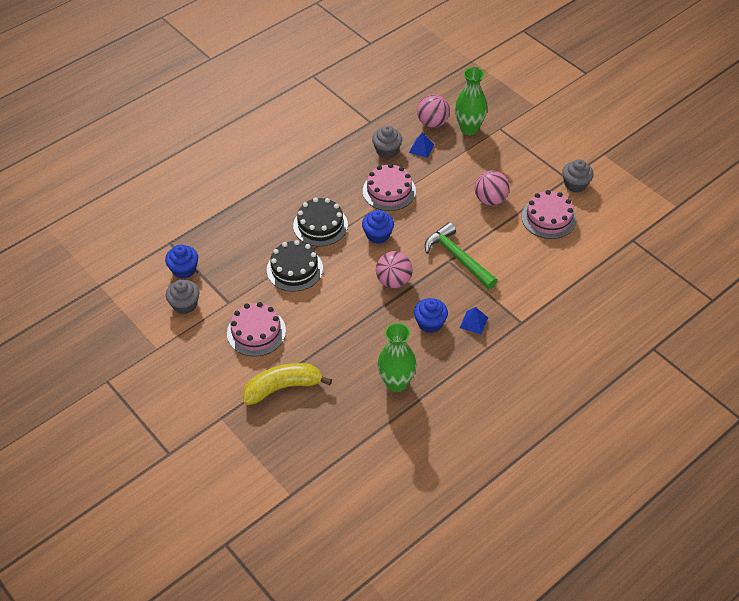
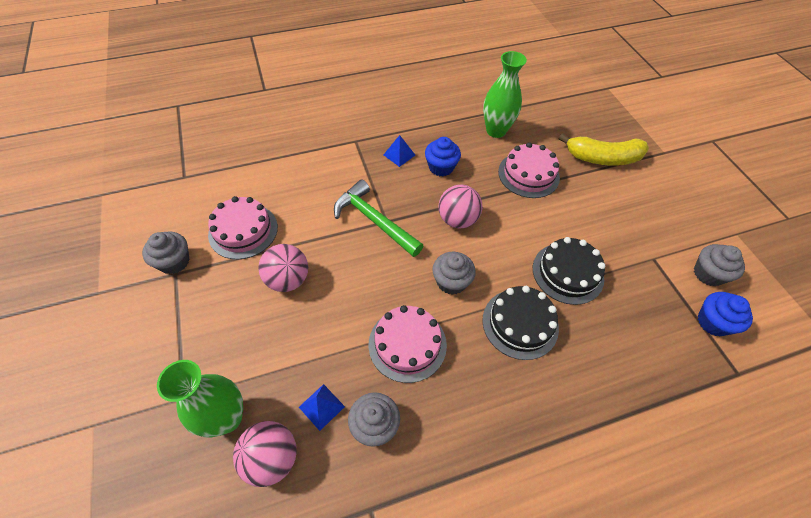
camera: 160 degrees left, 5 degrees up
(256, 332) = (623, 216): pink cake -> pink cake (528, 174)
(378, 235) = (451, 282): blue cupcake -> grey cupcake
(458, 258) = (374, 221): green hammer -> green hammer turned 150 degrees clockwise

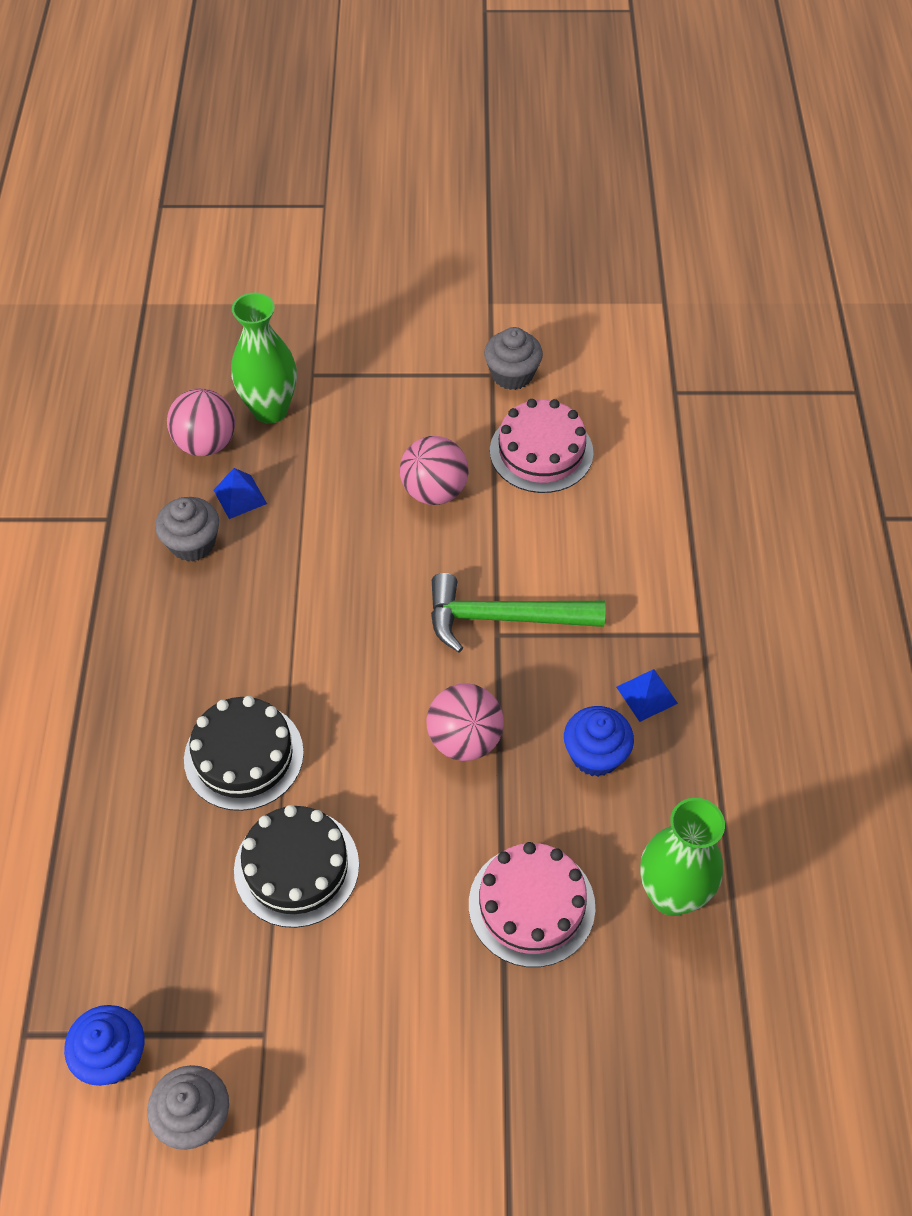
camera: 110 degrees right, 0 degrees up
(374, 221) = (504, 618): green hammer -> green hammer turned 150 degrees counterclockwise
(407, 344) = (277, 604): pink cake -> none
(451, 282) = (350, 689): grey cupcake -> none
(602, 158) = (532, 1084): yellow banana -> none

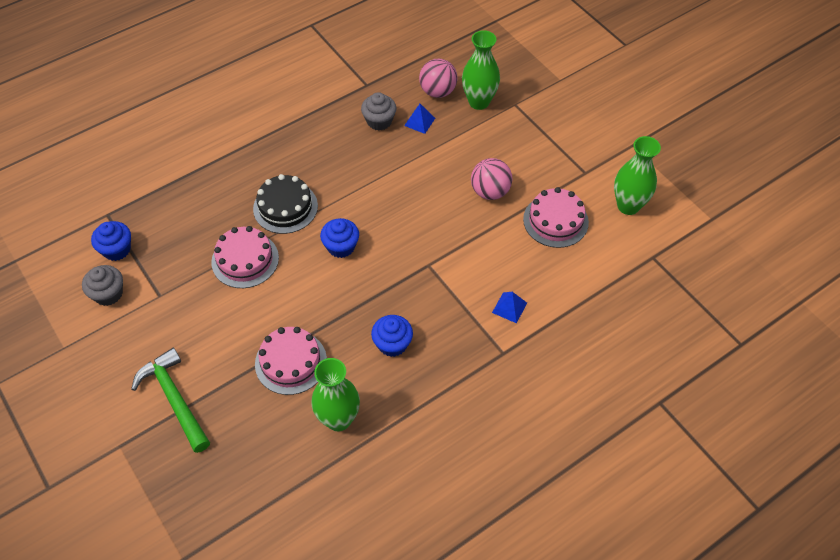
camera: 55 degrees right, 0 degrees up
(296, 867) = (245, 260): black cake -> pink cake
(379, 723) = (341, 247): none -> blue cupcake
(464, 739) = (358, 285): pink ball -> none
(504, 618) = (440, 262): green hammer -> green hammer (174, 399)
(512, 374) = (593, 181): grey cupcake -> none
(580, 366) = (628, 206): none -> green vase
(646, 695) = (445, 347): blue pyramid -> blue pyramid (509, 307)

